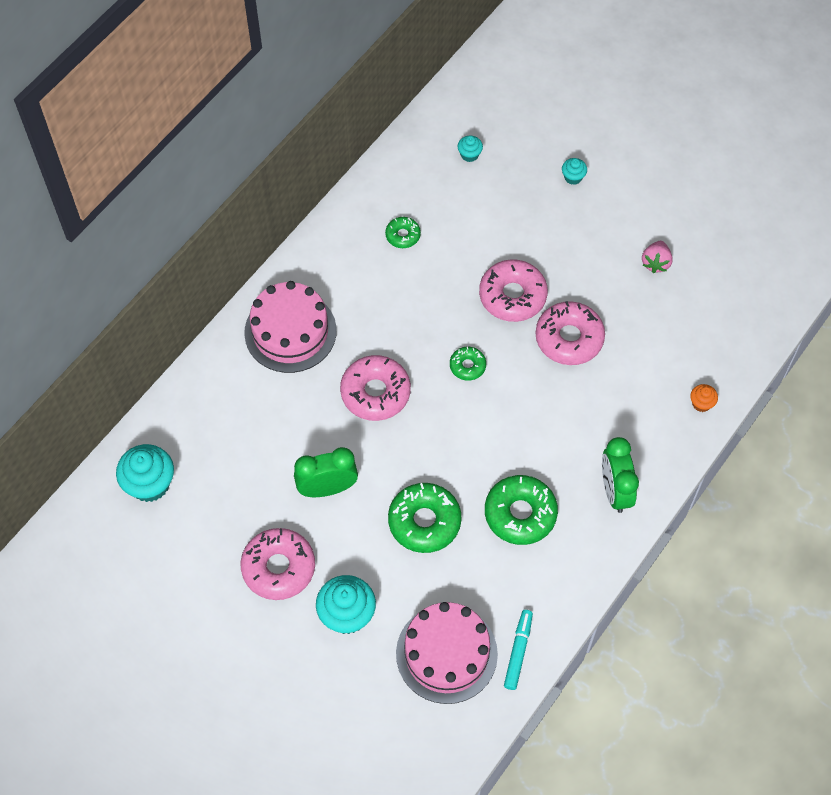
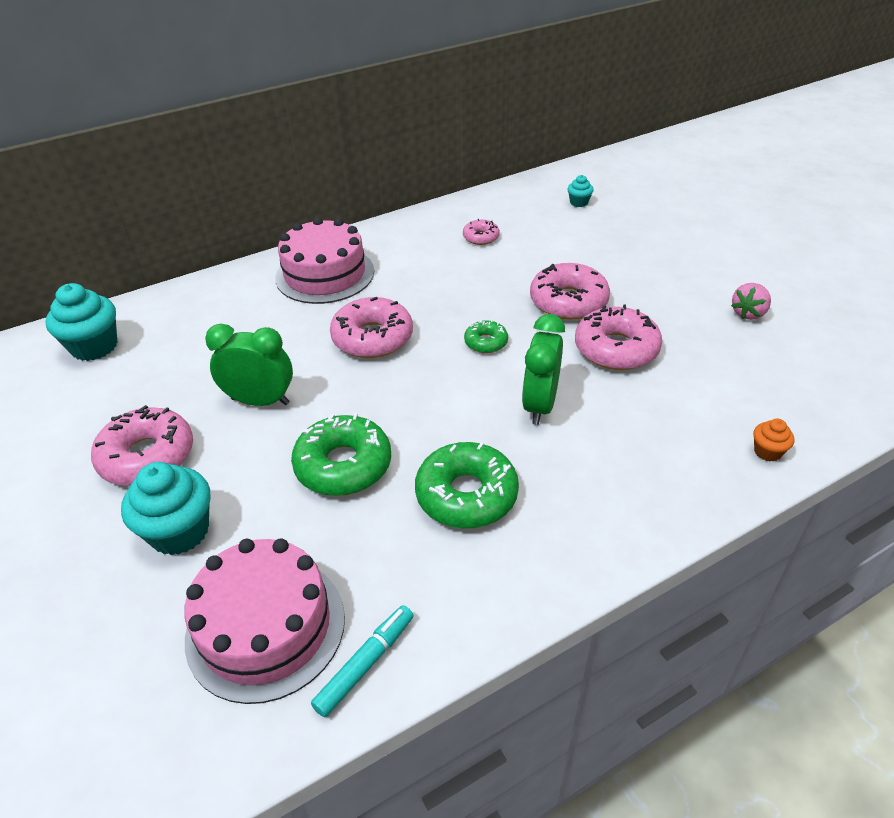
camera: 25 degrees right, 20 degrees down
(403, 235) = (481, 237): green donut -> pink donut
(573, 177) = (678, 235): turquoise cupcake -> none
(615, 490) = (608, 509): green clock -> green clock (540, 405)

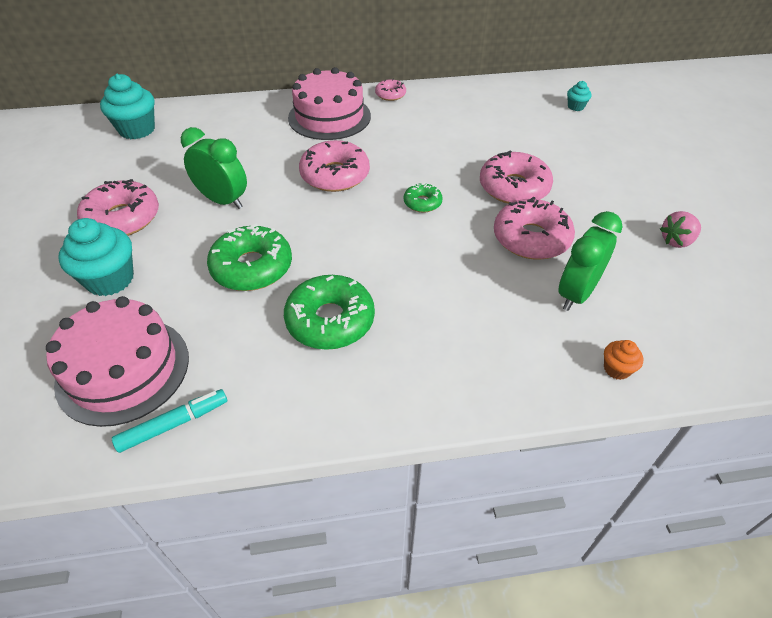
camera: 20 degrees right, 5 degrees up
(481, 237) = (472, 116): pink donut -> pink donut (390, 95)
(540, 405) = (435, 266): green clock -> green clock (576, 294)

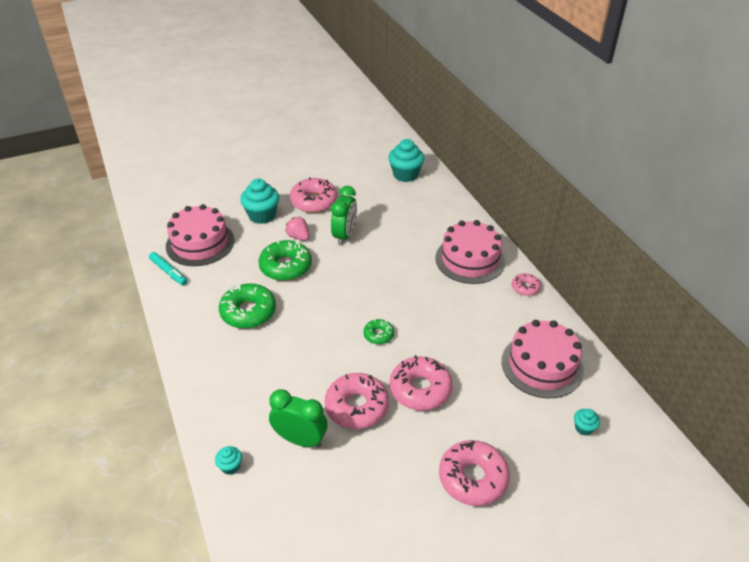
camera: 75 degrees right, 5 degrees down
(335, 175) = (393, 280): pink donut -> pink donut (473, 478)
(498, 109) = (542, 365): none -> pink cake
(616, 369) = (230, 466): orange cupcake -> turquoise cupcake
(676, 241) = (385, 513): pink strawberry -> pink strawberry (298, 237)

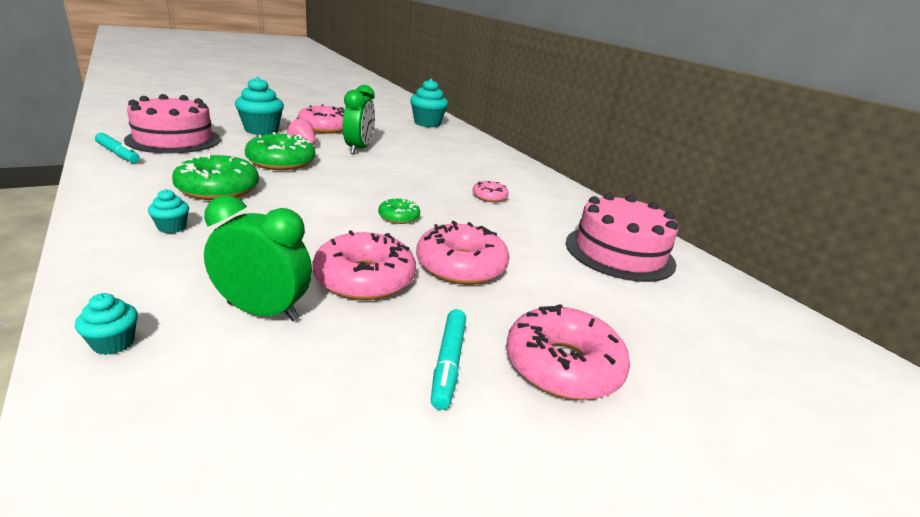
camera: 10 degrees left, 15 degrees down
(406, 477) = (448, 363): none -> turquoise marker
(470, 259) = (505, 174): pink cake -> none
(525, 288) = (574, 195): pink donut -> pink donut (489, 197)
(583, 428) = (703, 312): turquoise cupcake -> turquoise cupcake (172, 227)

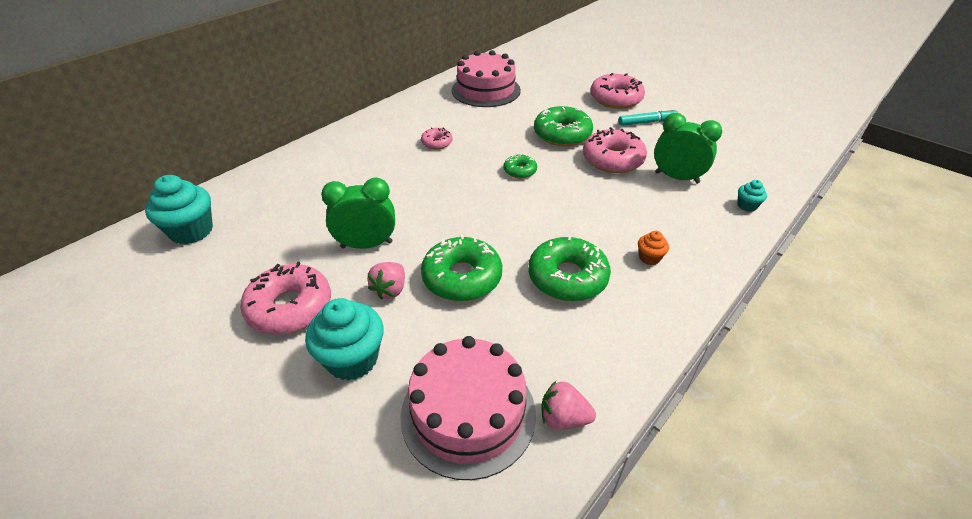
camera: 105 degrees left, 15 degrees up
(118, 154) = (563, 418): turquoise marker -> pink strawberry
(172, 227) = (649, 258): turquoise cupcake -> orange cupcake
(263, 311) = (676, 178): green clock -> green clock turned 120 degrees clockwise
(461, 266) = (562, 134): pink donut -> green donut

